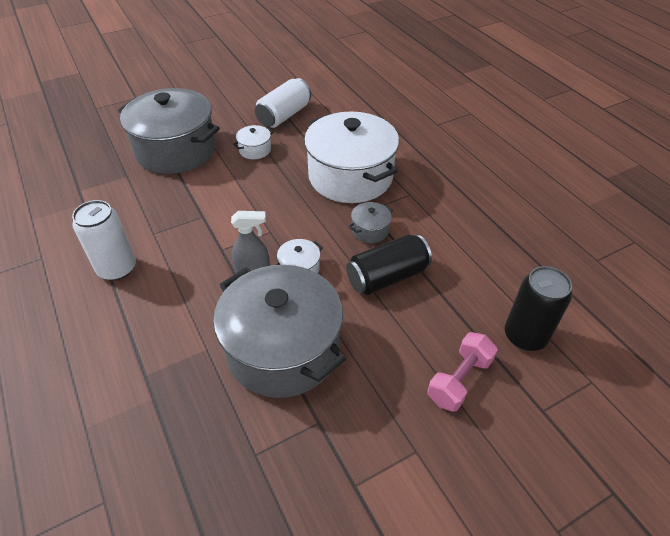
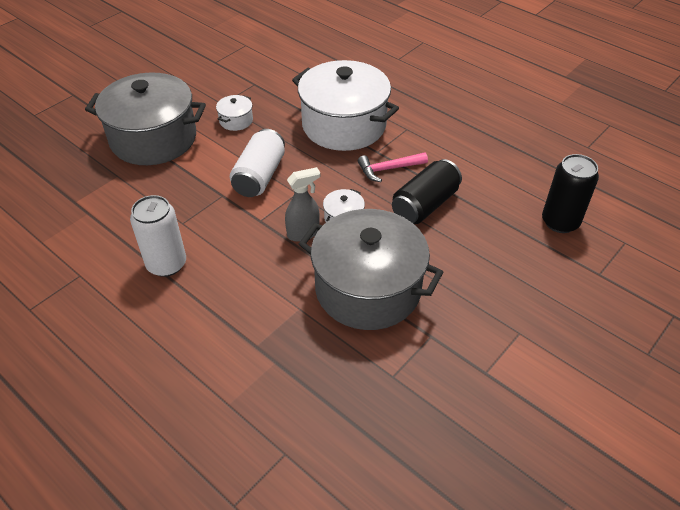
camera: 20 degrees left, 0 degrees up
(284, 115) = (245, 80): white can -> white can (259, 176)
(370, 230) = (388, 169): grey pot -> pink hammer
(459, 380) = (526, 270): pink dumbbell -> none

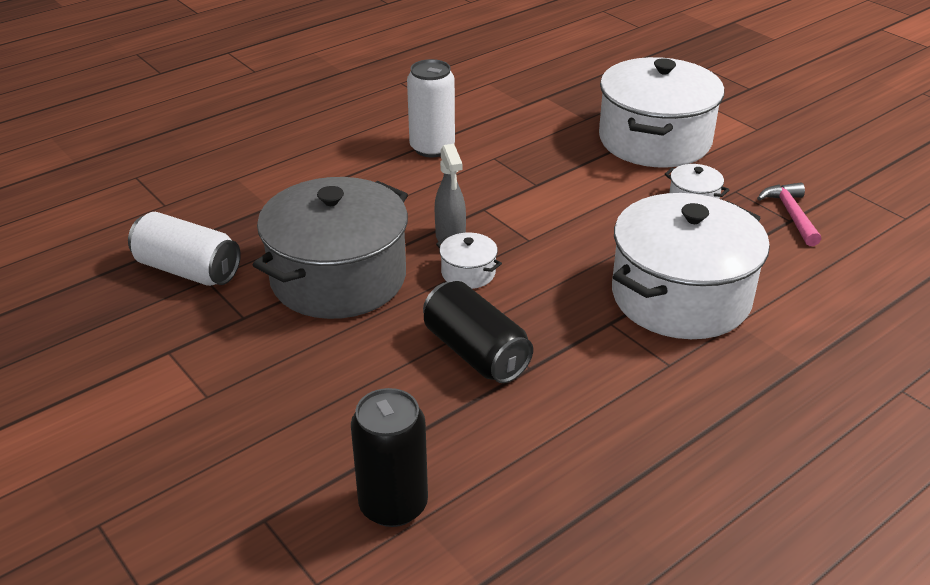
camera: 100 degrees right, 10 degrees down
(153, 139) = (654, 140): grey pot -> white pot
(259, 176) = (568, 213): white can -> white can (188, 270)
(388, 169) = (565, 328): pink hammer -> pink hammer (791, 214)

